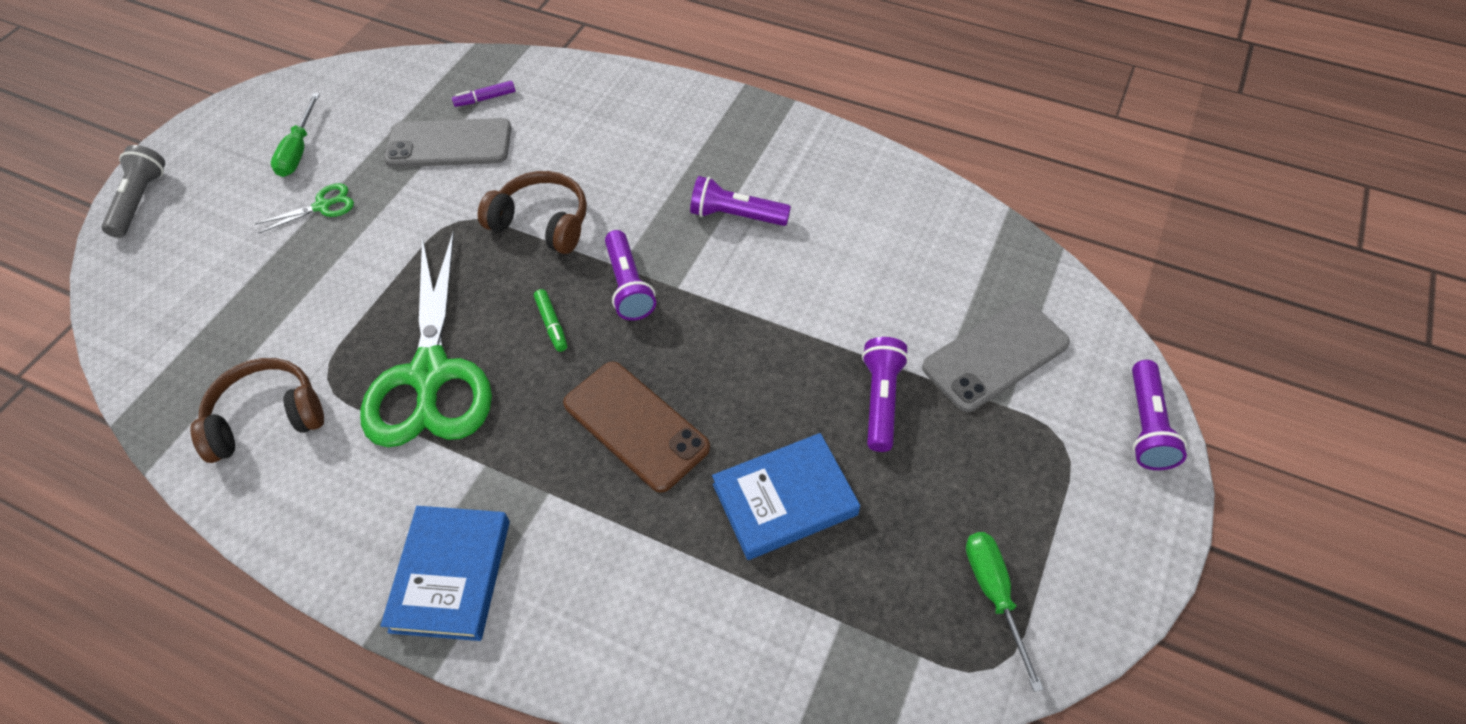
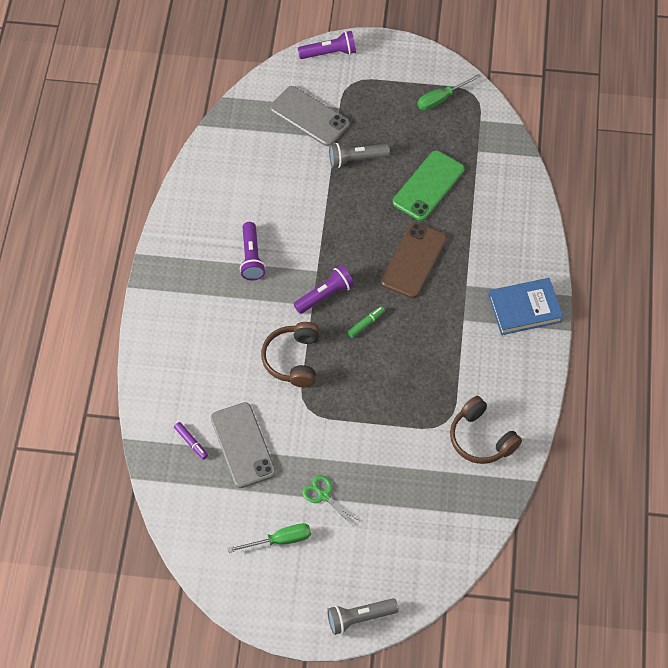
camera: 110 degrees left, 5 degrees up
(430, 375) = (422, 370): green scissors -> none
(784, 499) = (428, 186): blue book -> green phone
(881, 400) = (356, 159): purple flashlight -> grey flashlight

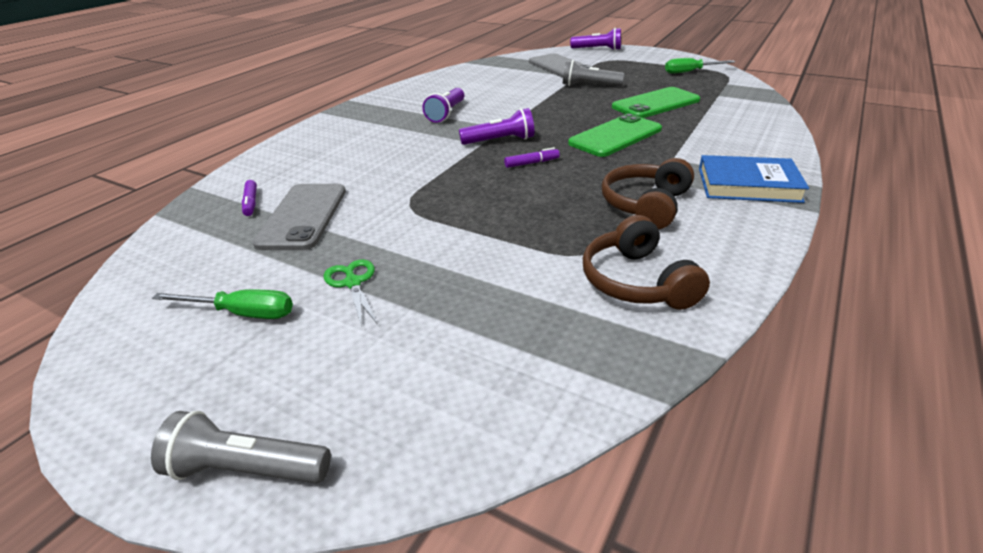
camera: 25 degrees right, 25 degrees down
(293, 359) = (427, 171): brown headphones -> brown headphones (646, 205)
(366, 324) = (531, 163): green marker -> purple marker
(414, 260) = (615, 136): brown phone -> green phone

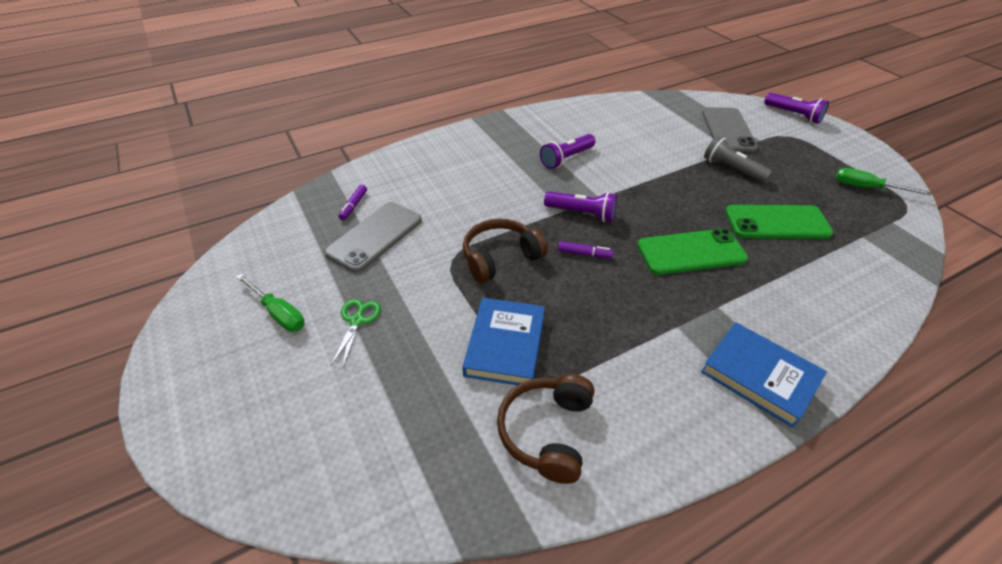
camera: 30 degrees right, 10 degrees up
(247, 469) = (200, 440): grey flashlight -> none
(530, 242) = (505, 345): none -> blue book
(646, 205) = (635, 353): brown headphones -> brown headphones (500, 258)

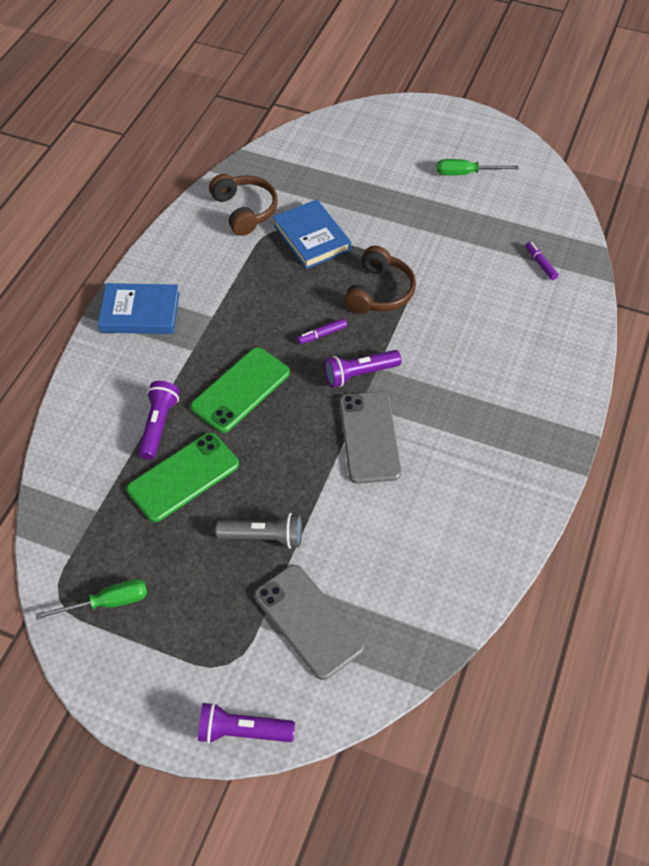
camera: 140 degrees right, 10 degrees up
(357, 321) = (415, 197): green scissors -> none
(375, 236) = (487, 251): grey phone -> grey phone (369, 437)
(566, 158) = (438, 437): purple flashlight -> purple flashlight (159, 425)

